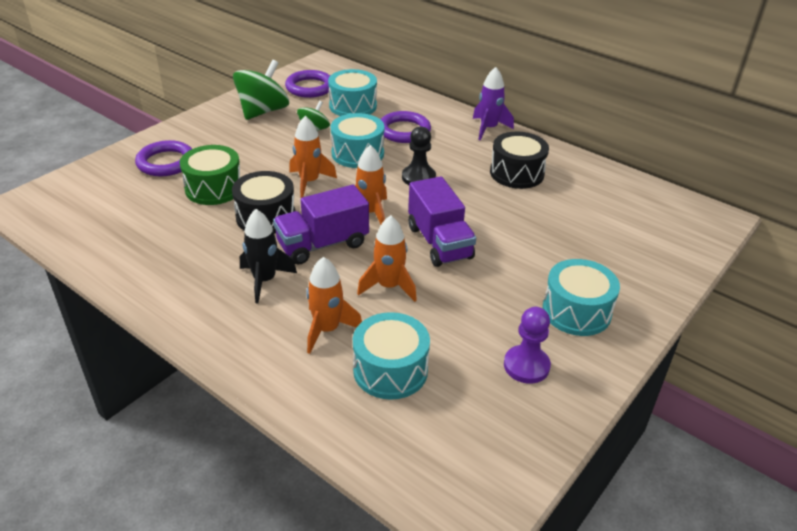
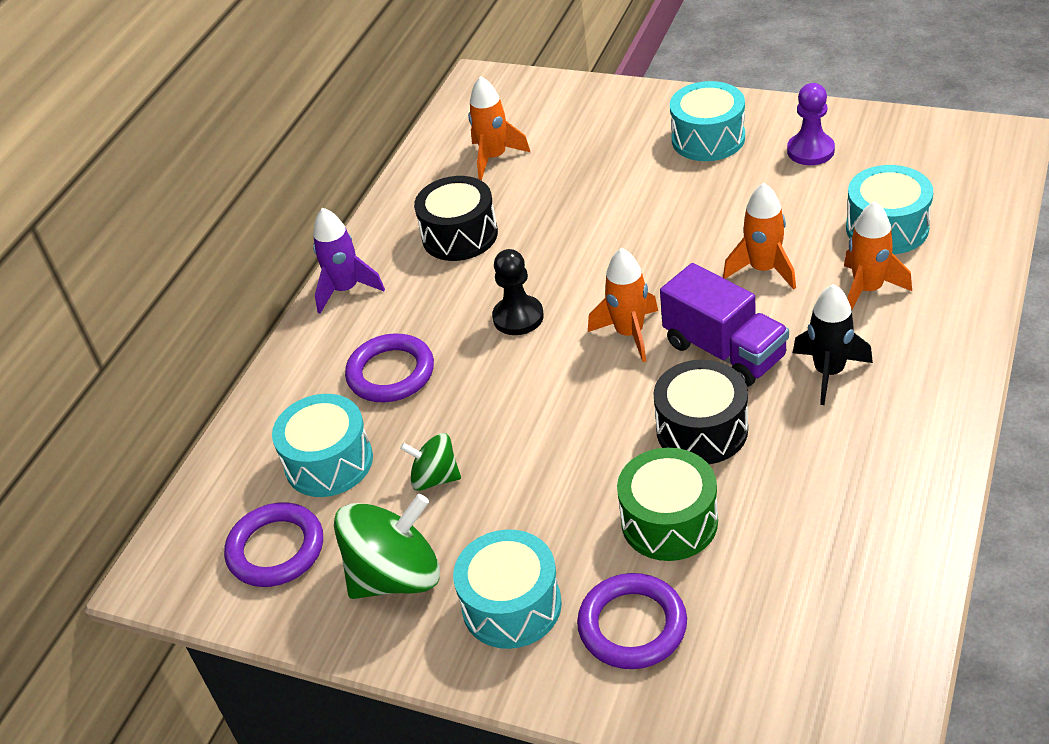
camera: 100 degrees left, 5 degrees up
(263, 111) = (396, 576): green spinning top -> green spinning top turned 135 degrees clockwise
(309, 182) = (590, 421): orange rocket -> orange rocket (494, 158)
(357, 153) = (484, 399): turquoise drum -> turquoise drum (511, 605)
(439, 242) = (654, 257): purple truck -> none

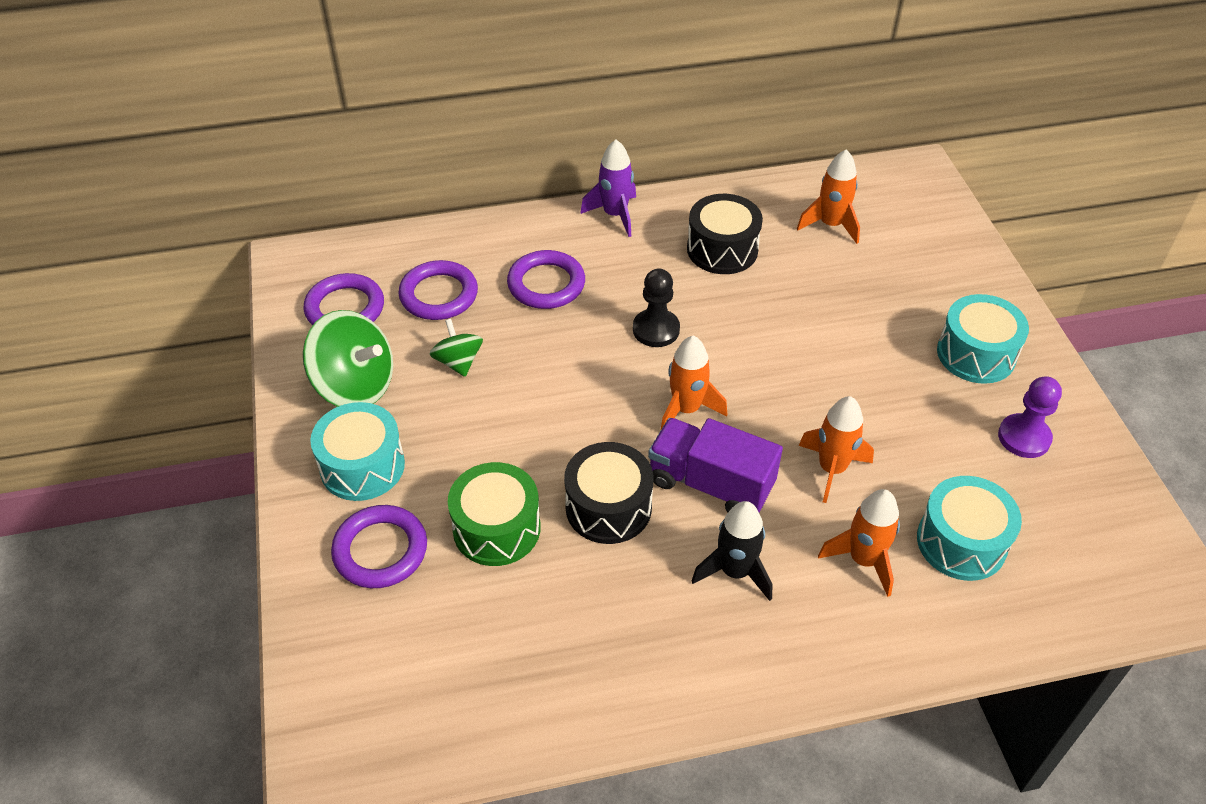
camera: 50 degrees right, 5 degrees up
(329, 462) = (439, 295): turquoise drum -> purple ring
(724, 351) = (710, 484): purple truck -> purple truck turned 105 degrees clockwise

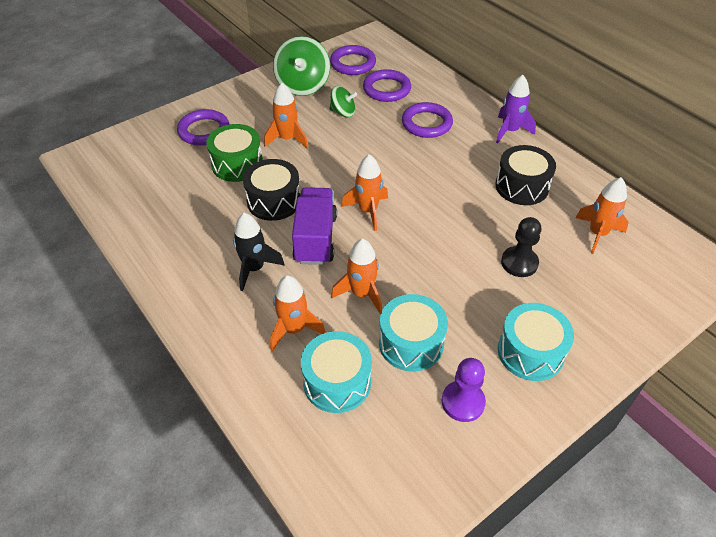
camera: 65 degrees right, 0 degrees up
(362, 466) = (252, 106): turquoise drum -> turquoise drum (411, 343)
(458, 362) = (343, 112): green spinning top -> green spinning top turned 60 degrees clockwise
(477, 447) = (287, 139): none -> orange rocket
(656, 330) = (424, 178): black pawn -> black pawn (519, 263)

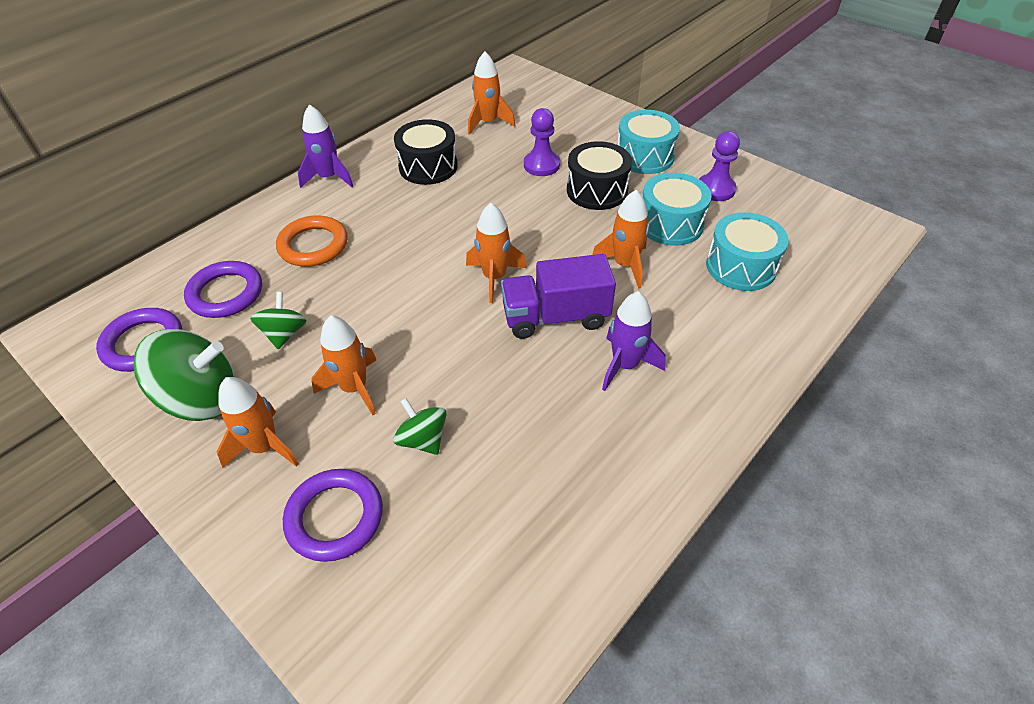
camera: 100 degrees left, 0 degrees up
(237, 164) = (423, 439): green drum -> green spinning top
(254, 268) = (625, 365): black rocket -> purple rocket
(274, 201) = (497, 373): black drum -> black drum (597, 190)
(294, 329) = (696, 310): orange rocket -> orange rocket (264, 447)
(426, 123) = (313, 245): purple ring -> orange ring
(519, 263) = (541, 165): black pawn -> purple pawn

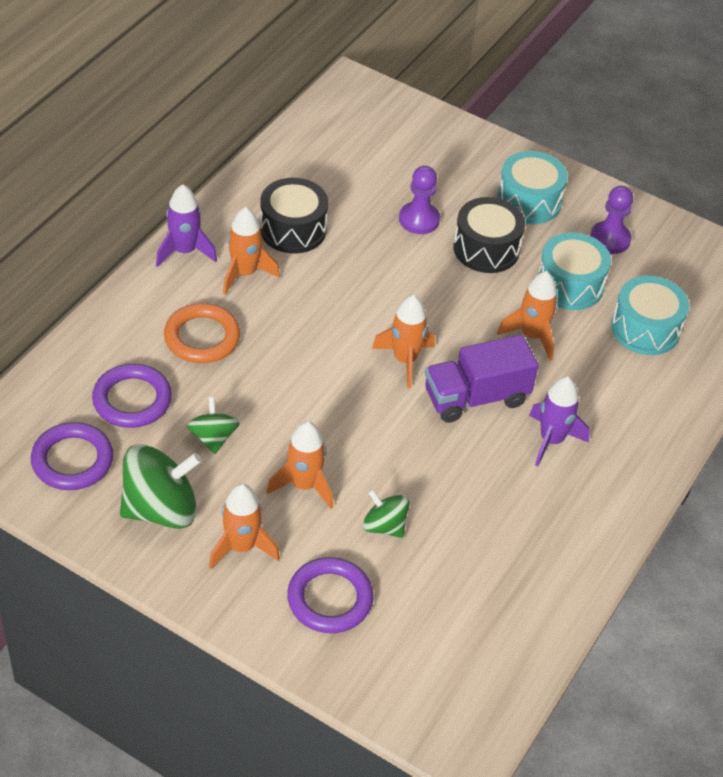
camera: 15 degrees left, 0 degrees up
(488, 123) = (343, 164): orange rocket -> orange rocket (245, 273)

